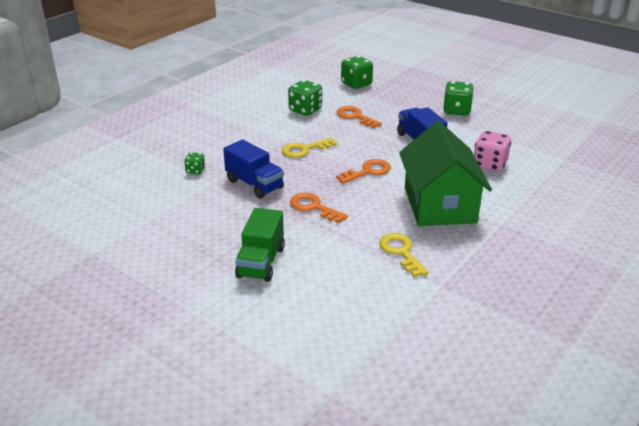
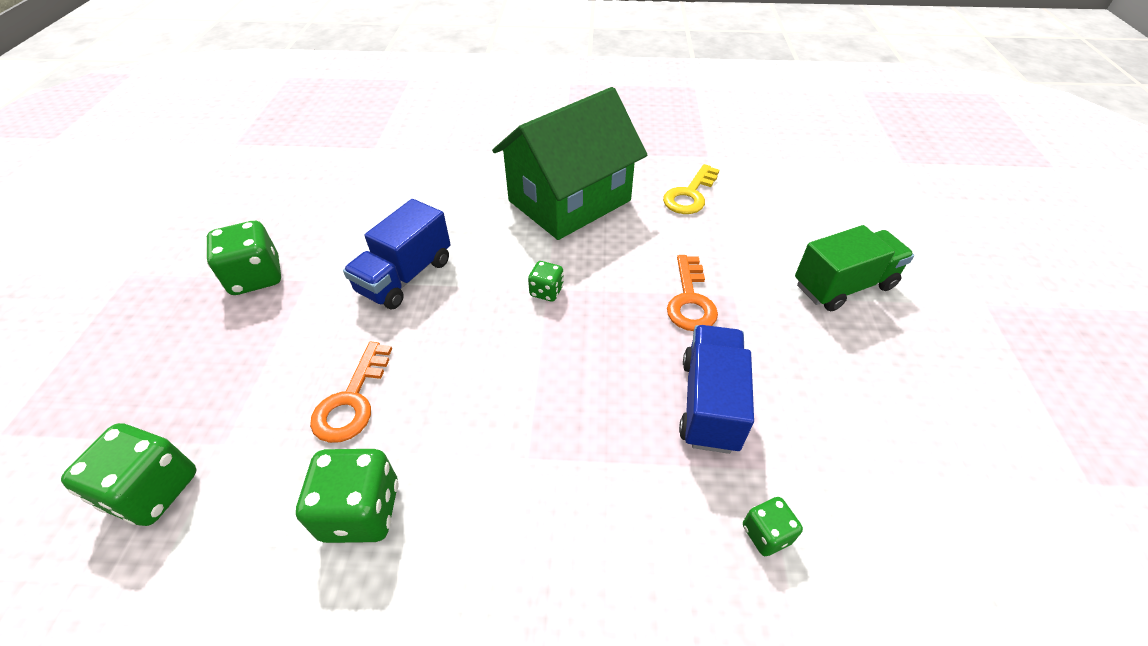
camera: 125 degrees left, 15 degrees up
(304, 149) = (541, 404): yellow key -> none
(368, 171) = (546, 291): orange key -> green dice
(489, 165) = (432, 194): pink dice -> none

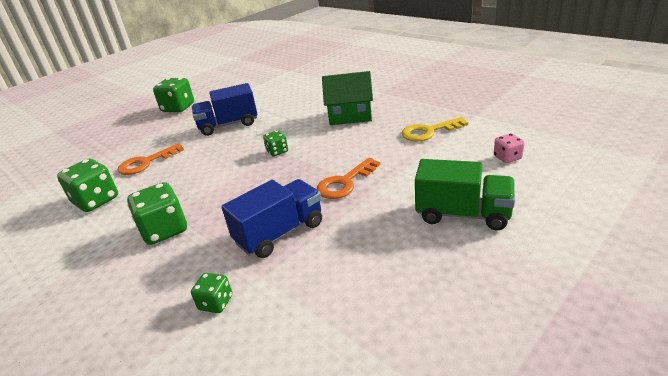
camera: 45 degrees right, 15 degrees down
(154, 490) = (60, 164): green dice -> green dice (164, 230)
(569, 201) = (350, 115): green house -> green house, size x0.62
(800, 202) = (507, 158): none -> pink dice

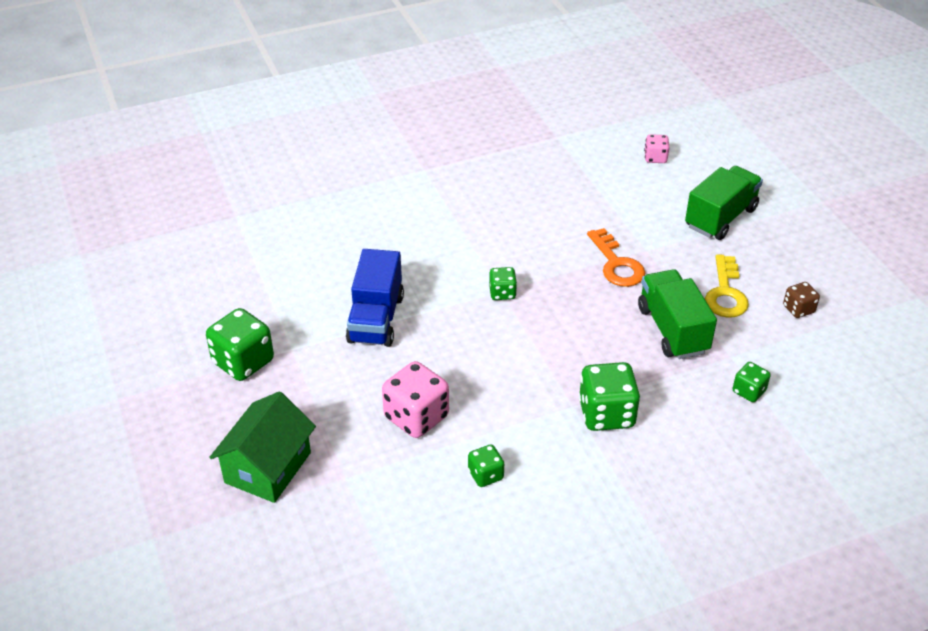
camera: 70 degrees left, 10 degrees up
(96, 201) = (485, 475): green dice -> green dice, size x0.55
(146, 163) = (416, 417): orange key -> pink dice
(280, 233) = (672, 330): blue truck -> green truck
(350, 115) = (465, 213): green house -> green house (268, 467)
(362, 306) = (798, 309): none -> brown dice
(429, 132) = (563, 177): yellow key -> yellow key (725, 293)

